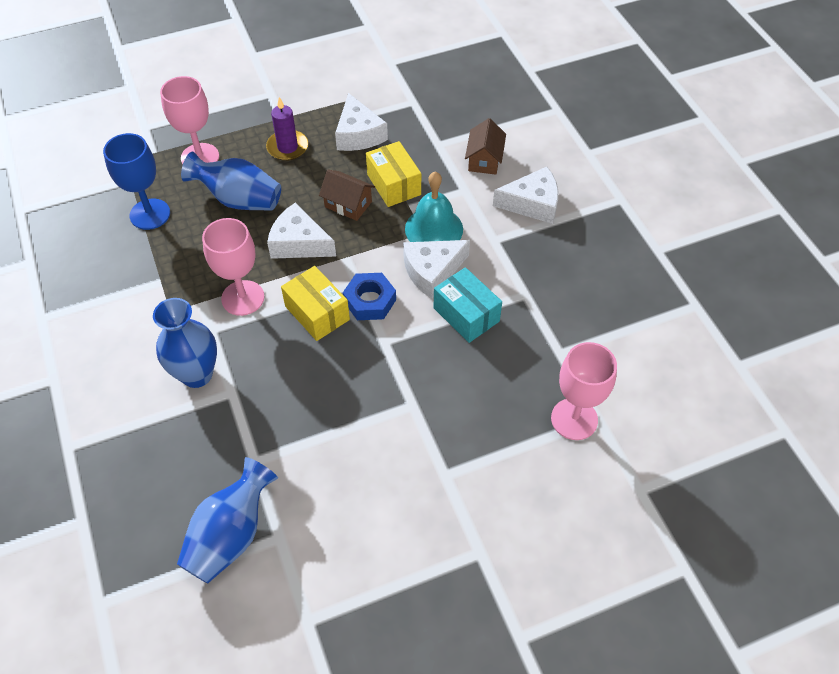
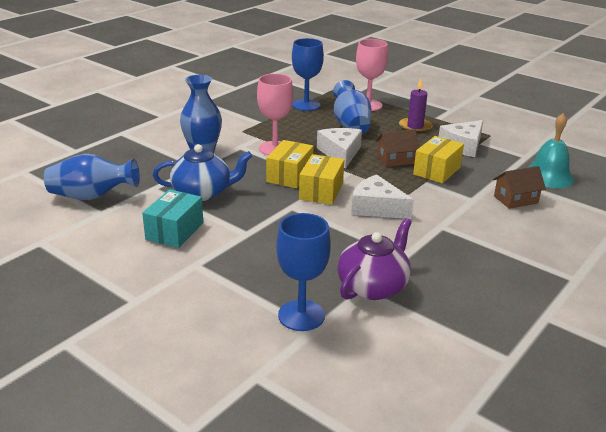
camera: 60 degrees right, 25 degrees down
(300, 412) = (203, 192): none -> blue teapot
(348, 204) = (395, 160): brown house -> brown house turned 75 degrees clockwise
(370, 301) = (321, 191): blue nut -> yellow box
(434, 229) = (417, 197): turquoise bell -> turquoise bell (548, 176)
(466, 314) = (352, 233): turquoise box -> turquoise box (174, 231)
(532, 203) = (503, 233): white cheese -> none
(559, 343) = (373, 286): none -> purple teapot
(574, 419) = (301, 315): pink goblet -> blue goblet

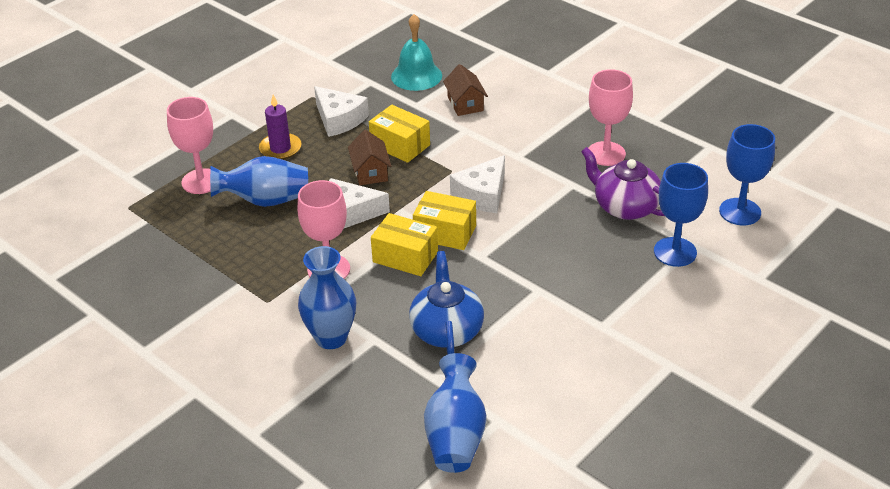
camera: 85 degrees left, 10 degrees up
(174, 231) = (537, 347): turquoise box -> none
(306, 105) = (187, 239): blue goblet -> blue goblet (740, 212)
(464, 278) = (606, 154): none -> pink goblet

